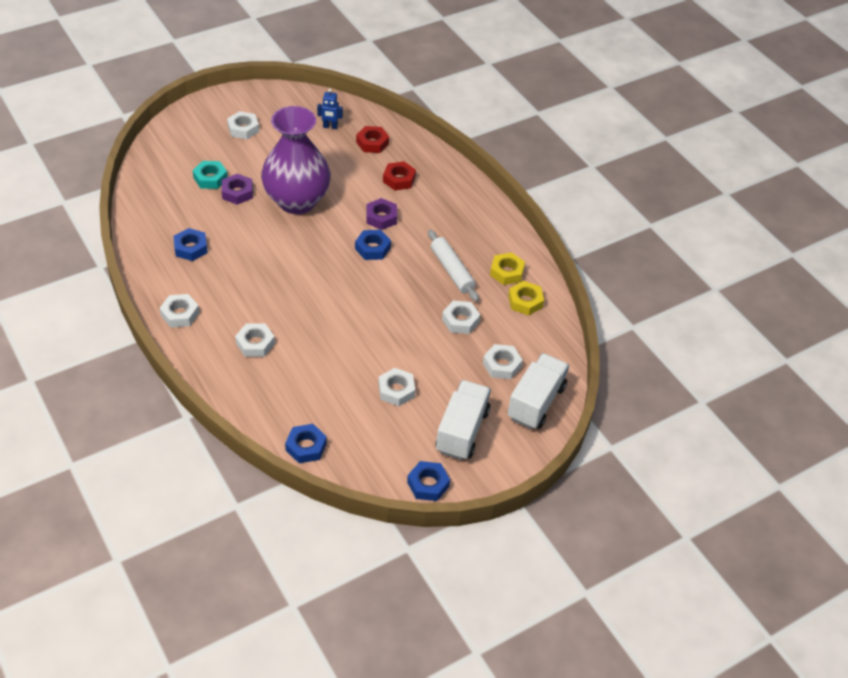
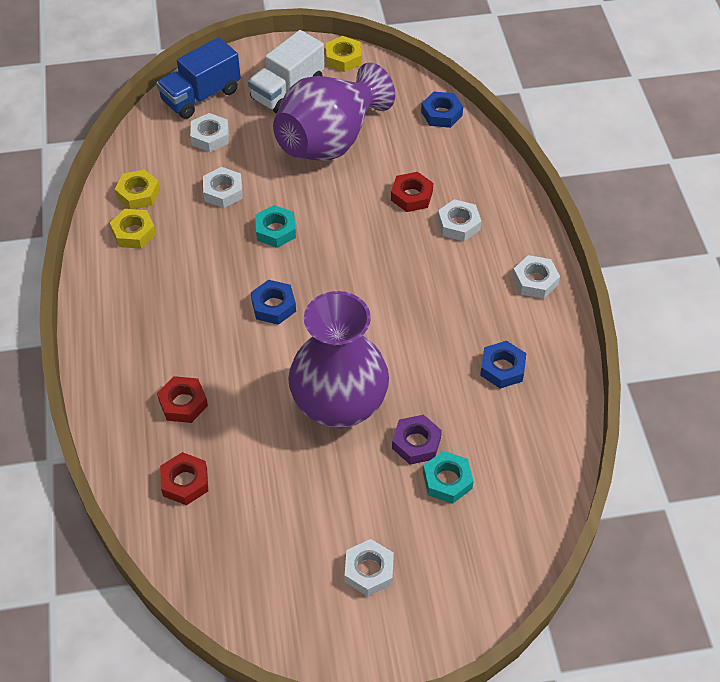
camera: 155 degrees left, 5 degrees up
(303, 358) = (411, 196): none -> red nut
(330, 127) = (232, 535): blue robot -> none
(381, 217) = (240, 348): purple nut -> none
(396, 390) = (330, 140): white nut -> purple vase
(401, 301) = (275, 230): none -> turquoise nut
(428, 484) = (343, 58): blue nut -> yellow nut
(452, 270) = (195, 251): white rolling pin -> none
(536, 402) = (201, 96): white truck -> blue truck

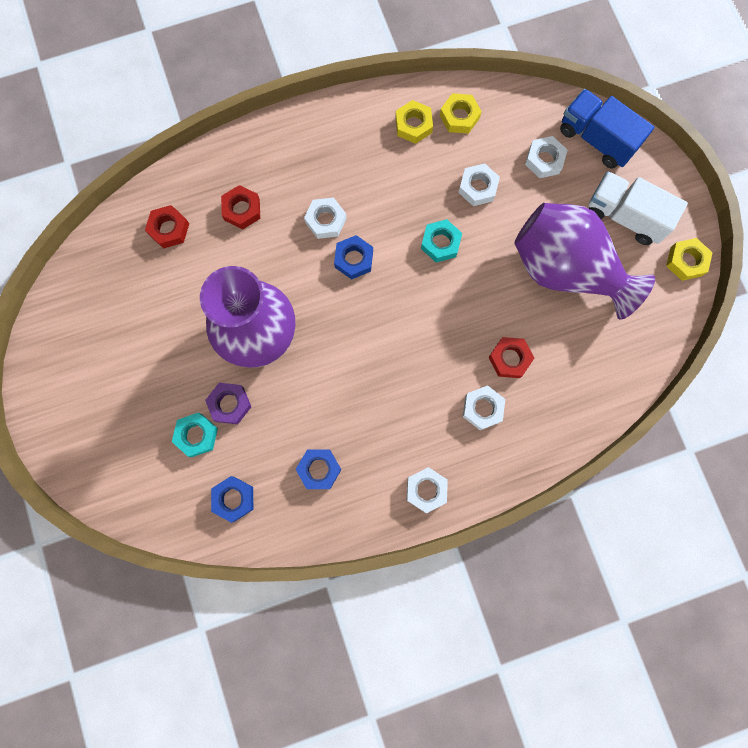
camera: 80 degrees right, 25 degrees up
(369, 570) = (107, 384): white nut -> white nut (326, 220)
(441, 114) = (629, 372): blue nut -> blue nut (233, 499)

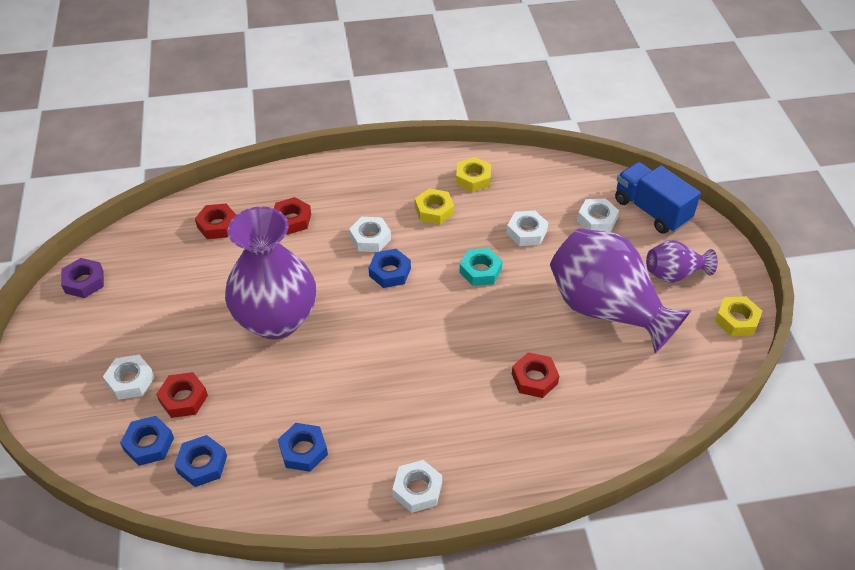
camera: 10 degrees right, 30 degrees down
(180, 487) = (149, 444): none -> blue nut
(196, 435) = (183, 398): turquoise nut -> red nut
(229, 404) = (227, 376): purple nut -> purple nut (84, 282)
(459, 117) = (518, 178): yellow nut -> yellow nut (434, 210)
(482, 408) = (496, 420): white nut -> white nut (130, 381)
(625, 216) = (674, 274): white truck -> purple vase

